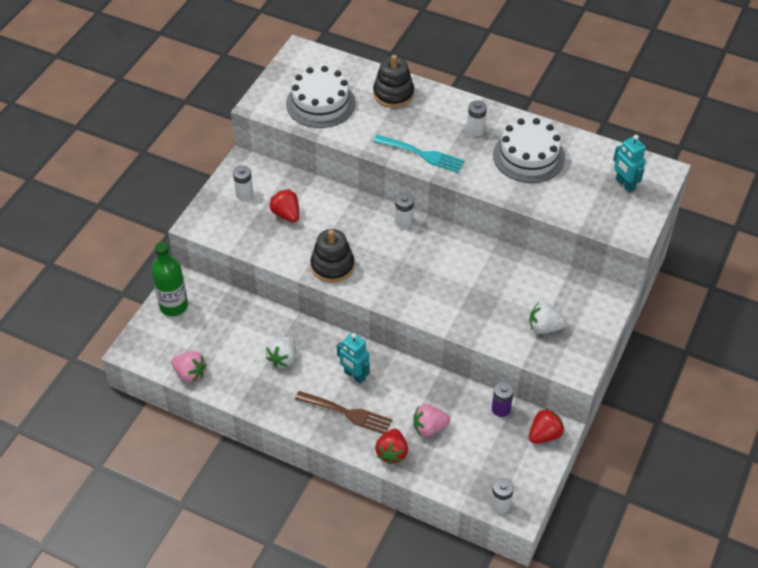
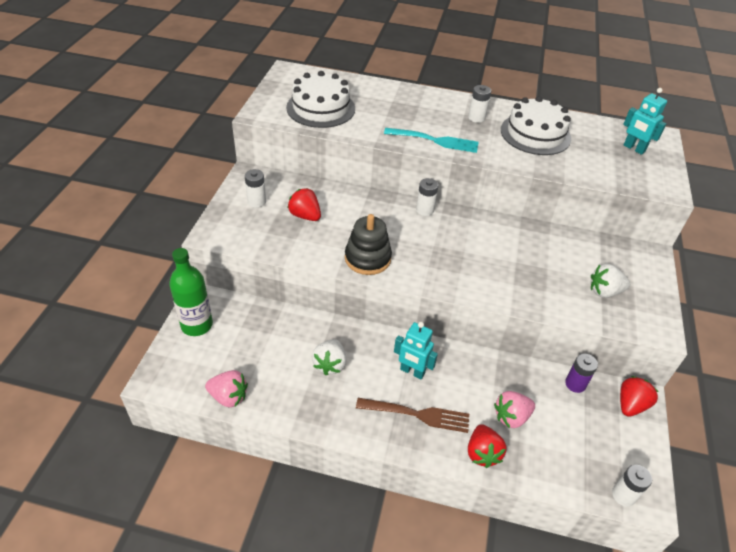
camera: 15 degrees left, 5 degrees down
(393, 94) = (388, 96): black stacking toy -> none

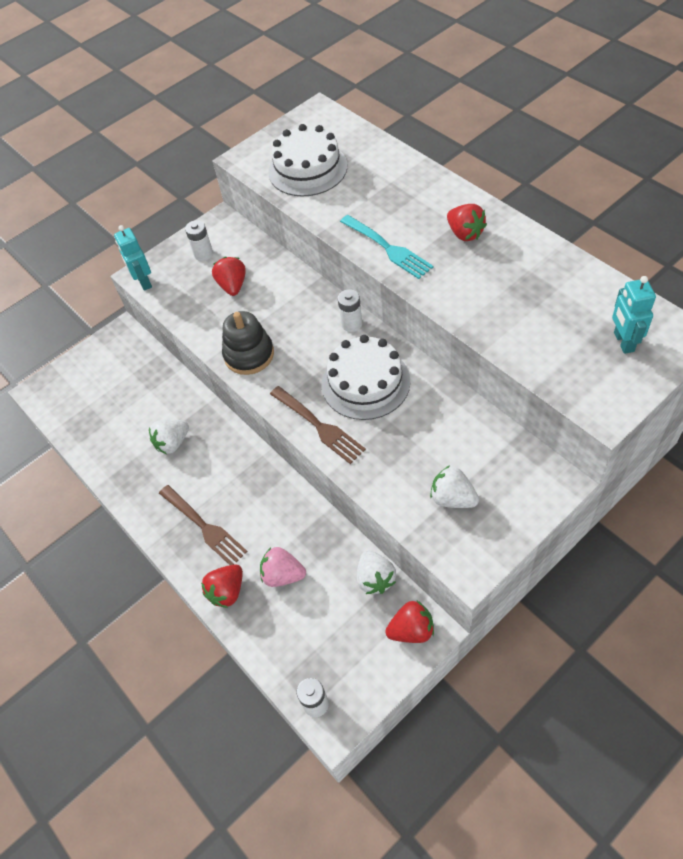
camera: 45 degrees right, 10 degrees up
(197, 325) = (100, 356): green bottle -> none
(228, 397) = (76, 432): pink strawberry -> none
(412, 371) = (234, 485): turquoise robot -> turquoise robot (144, 282)
(471, 285) = (319, 426): none -> brown fork
(476, 118) = (465, 233): white battery -> red strawberry
(535, 134) = (514, 278): white cake -> white cake (365, 382)
(575, 384) = (375, 579): purple battery -> white strawberry

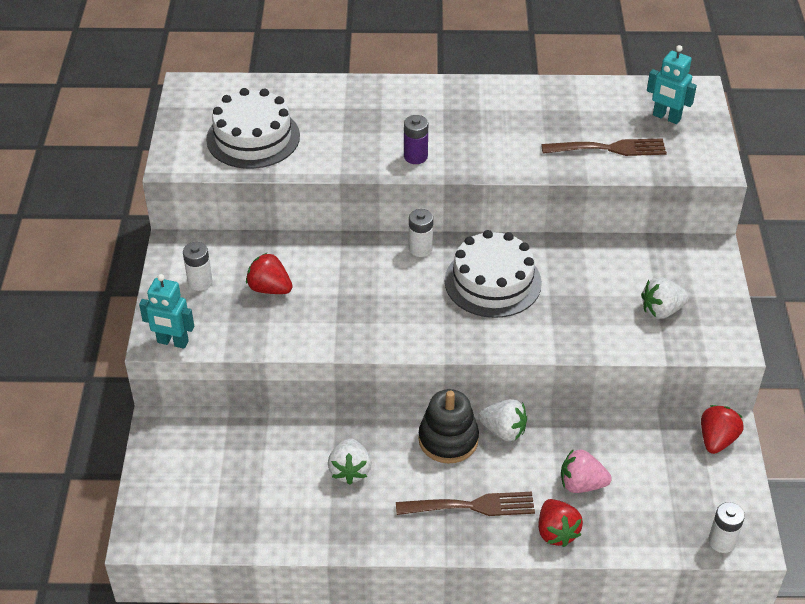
camera: 55 degrees left, 10 degrees down
(249, 355) = (366, 329): black stacking toy -> black stacking toy (448, 439)
(283, 575) = (581, 484): pink strawberry -> pink strawberry turned 45 degrees clockwise
(319, 426) = (501, 336): brown fork -> brown fork (609, 148)
(375, 579) = (649, 429): white strawberry -> white strawberry (503, 431)
(388, 248) = (415, 156): turquoise fork -> purple battery
(465, 233) = (460, 111): red strawberry -> none

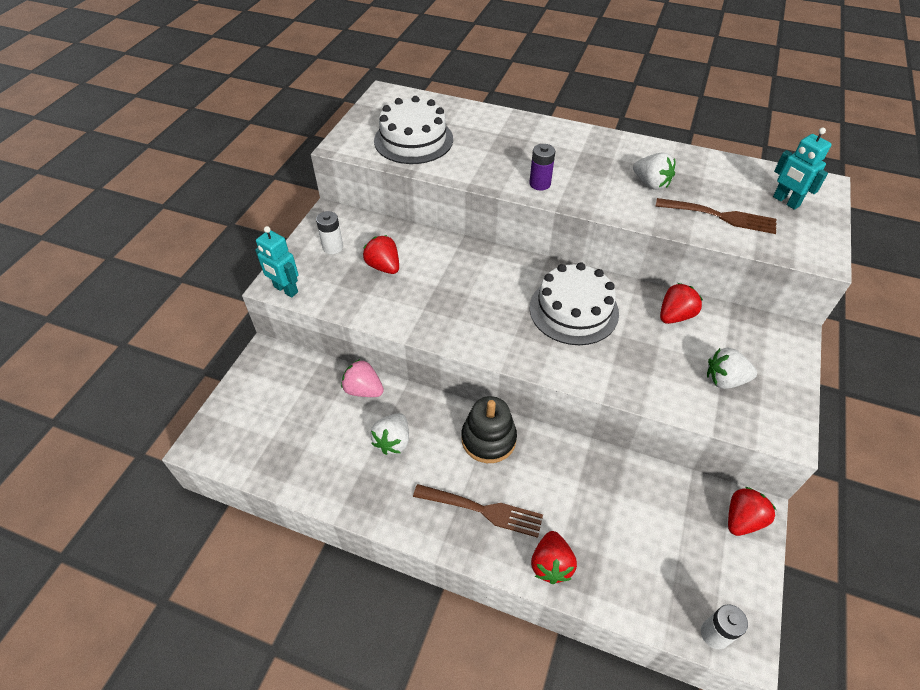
camera: 20 degrees right, 5 degrees up
(420, 249) = (522, 265): white battery -> none
(503, 431) = (540, 446): white strawberry -> white strawberry (651, 183)
(581, 484) = (593, 522): pink strawberry -> pink strawberry (363, 390)
(595, 261) = (675, 316): none -> red strawberry

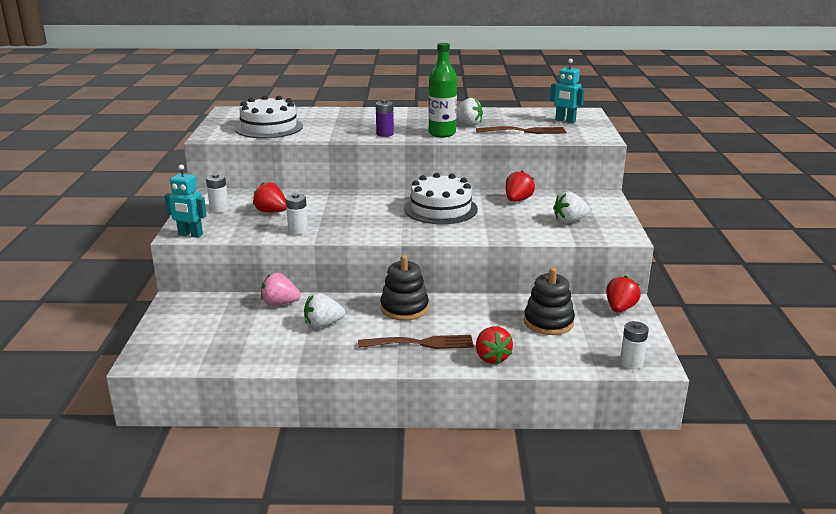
camera: 20 degrees left, 25 degrees down
(393, 441) = (323, 324): white strawberry -> white strawberry turned 75 degrees clockwise
(397, 312) = (298, 231): none -> white battery
(610, 198) = (442, 133): none -> green bottle
(643, 518) = (548, 322): none -> black stacking toy

